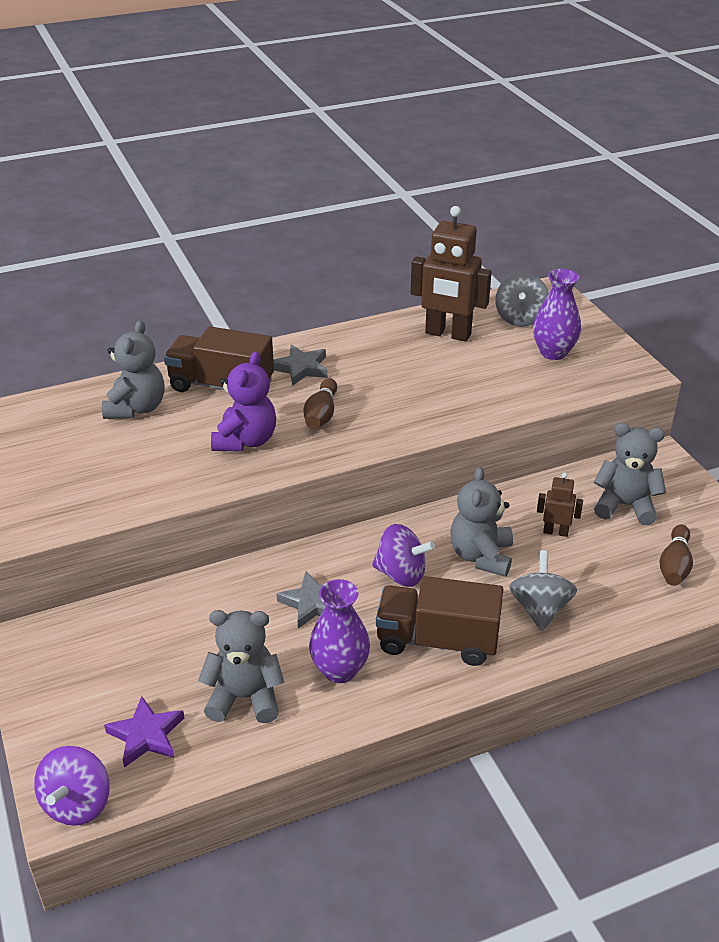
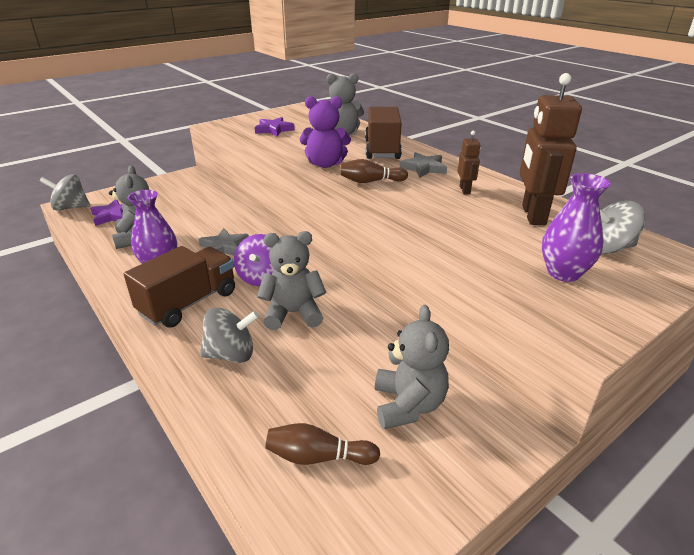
camera: 75 degrees right, 5 degrees down
(68, 471) = (274, 130): none -> purple star
(77, 803) = (71, 207): purple spinning top -> grey spinning top
(437, 641) = (189, 303): brown truck -> brown truck turned 45 degrees clockwise
(555, 532) = (342, 355): brown robot -> brown robot (465, 190)

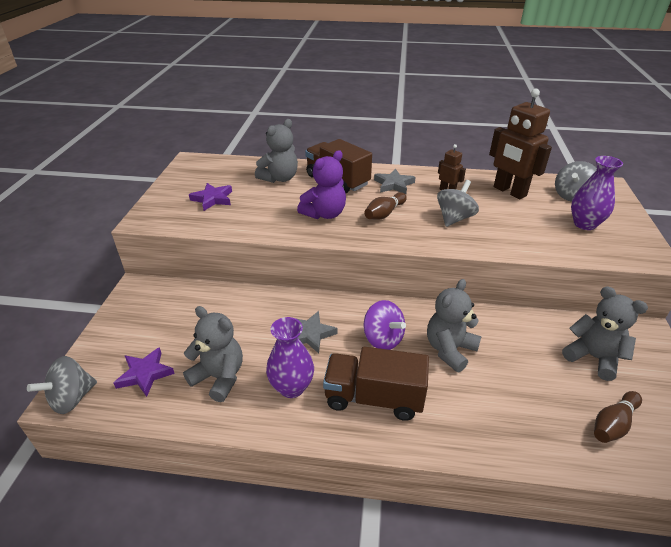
camera: 45 degrees left, 5 degrees up
(189, 303) = (374, 398): brown truck -> brown truck turned 75 degrees counterclockwise
(231, 354) = (470, 409): grey spinning top -> grey spinning top (454, 218)

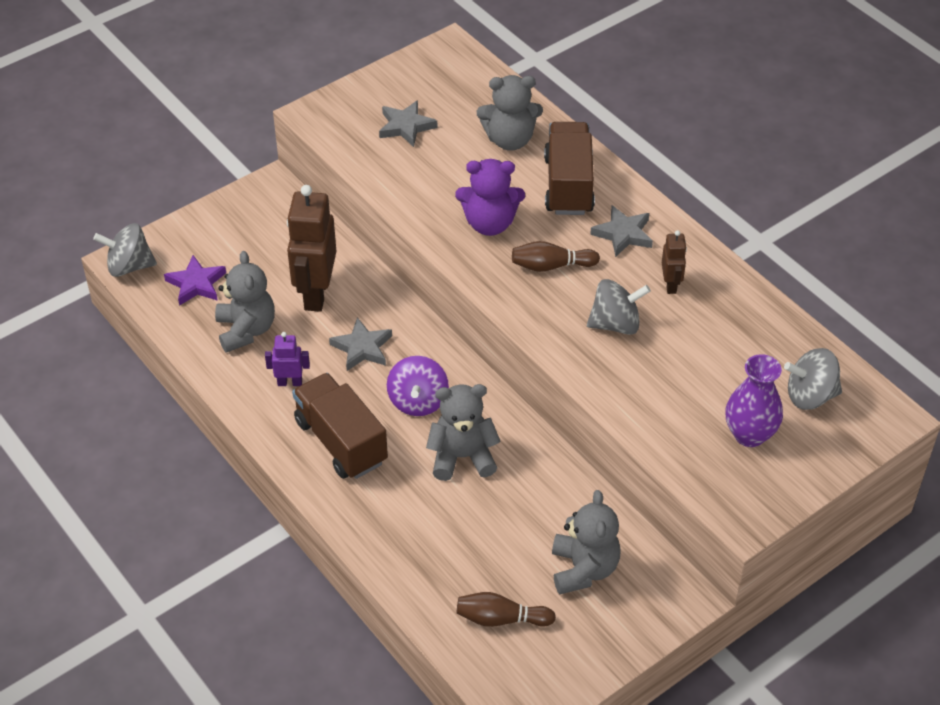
camera: 45 degrees right, 10 degrees up
(213, 199) = (406, 126): purple star -> grey star
(292, 387) = (290, 382): purple vase -> purple robot
(509, 191) = (743, 337): brown robot -> brown robot (315, 294)

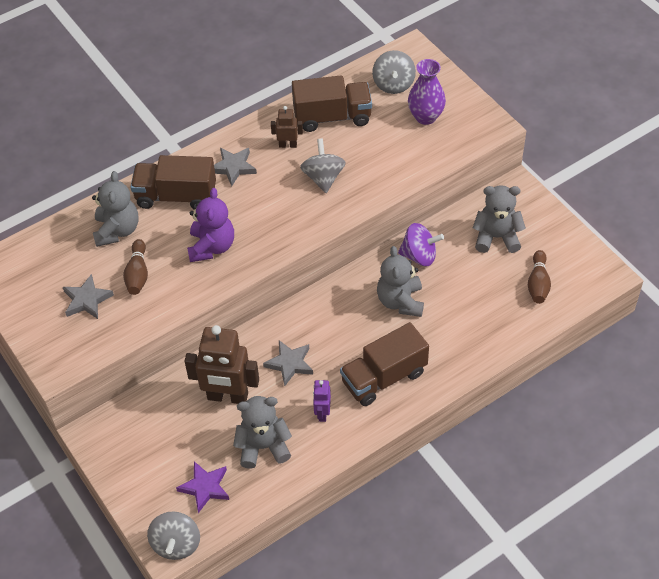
camera: 85 degrees left, 5 degrees up
(418, 401) = (346, 327): purple spinning top -> purple spinning top (419, 256)
(551, 266) = (262, 211): brown bowling pin -> brown bowling pin (138, 274)
(731, 329) = (332, 117): none -> brown truck

